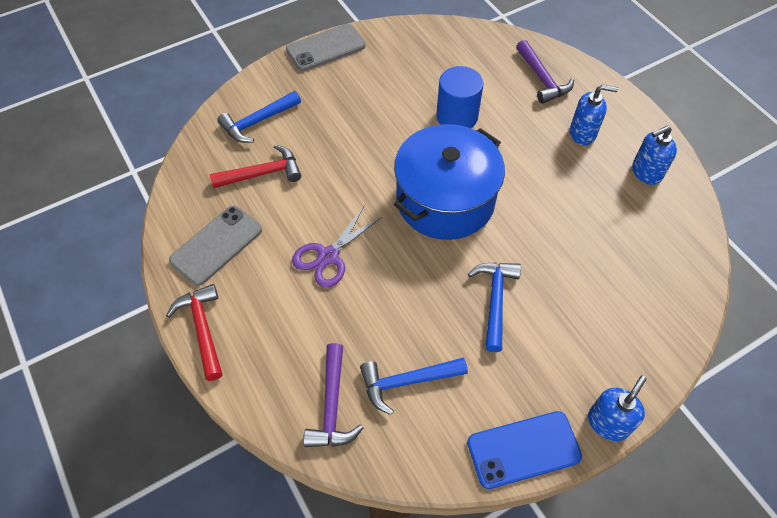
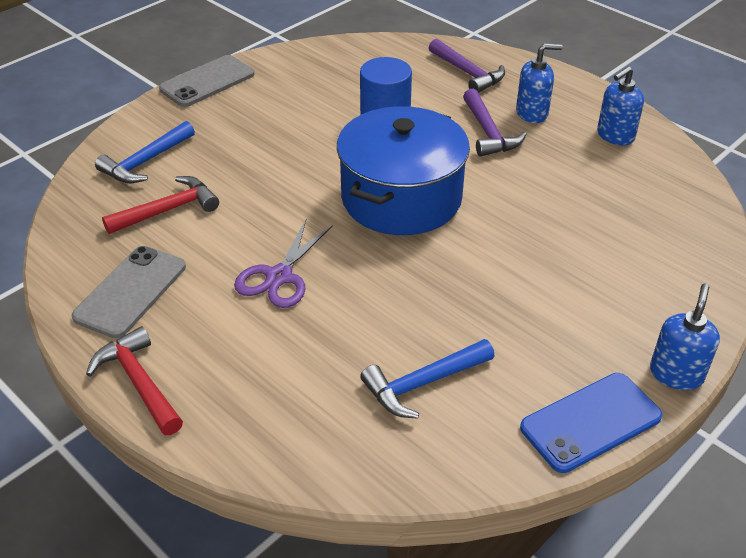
camera: 15 degrees left, 15 degrees down
(332, 406) = (338, 429): purple hammer -> purple hammer (488, 133)
(495, 300) = (497, 282): blue hammer -> none

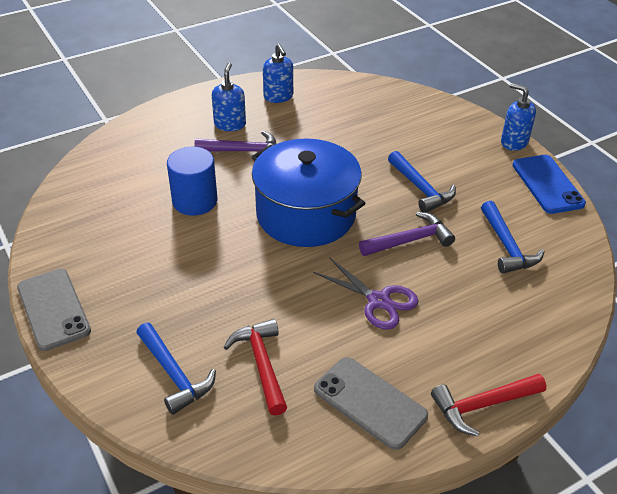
camera: 75 degrees left, 0 degrees up
(468, 73) = (154, 141): purple hammer -> purple hammer (410, 240)
(501, 286) = (421, 189): none -> blue hammer

